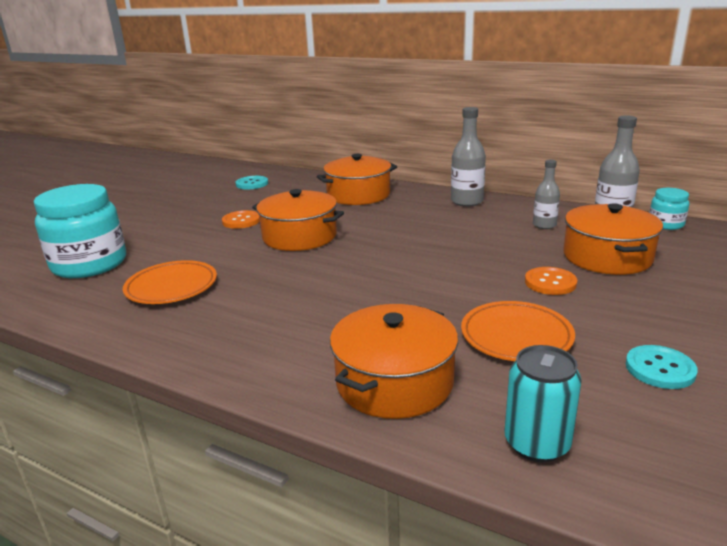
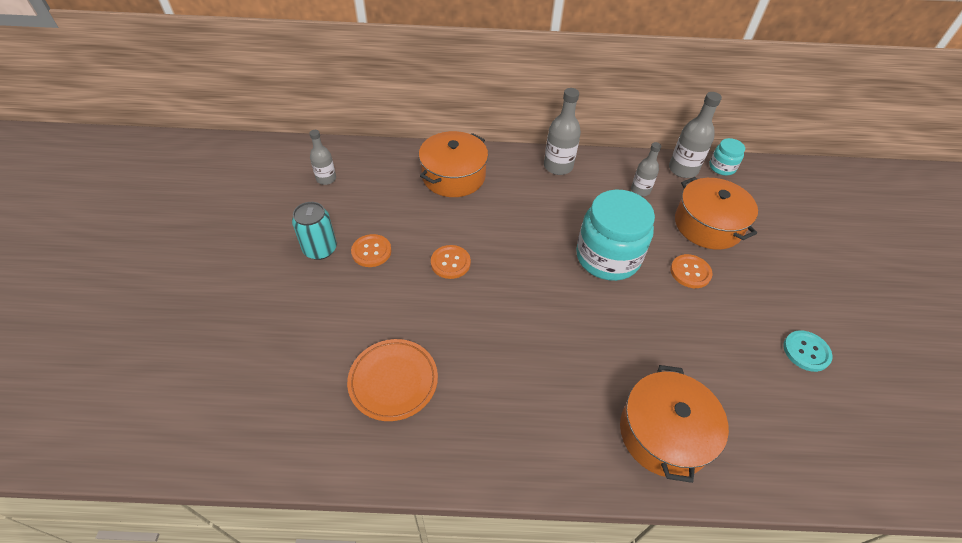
camera: 30 degrees left, 25 degrees up
(89, 264) = (271, 374): turquoise jar -> turquoise jar (607, 257)
(252, 184) = (326, 179): turquoise button -> grey bottle
(299, 236) = (450, 263): orange pot -> orange button
(516, 336) = (707, 348): orange plate -> none
(537, 443) = (783, 457): turquoise can -> turquoise can (320, 249)

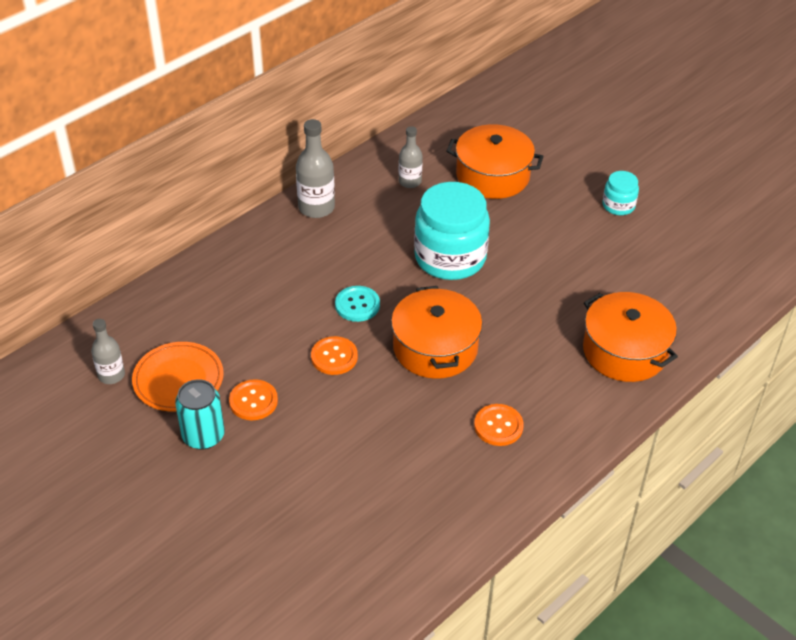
camera: 45 degrees left, 5 degrees down
(393, 381) = (410, 474): orange plate -> orange plate (178, 380)
(453, 176) = (234, 283): orange pot -> orange pot (435, 348)
(683, 169) = (422, 139): grey bottle -> none
(690, 272) = (521, 224): orange button -> orange button (498, 426)
(722, 167) = (450, 116): turquoise jar -> turquoise jar (618, 205)
(806, 351) = (650, 226): turquoise button -> turquoise button (357, 305)

